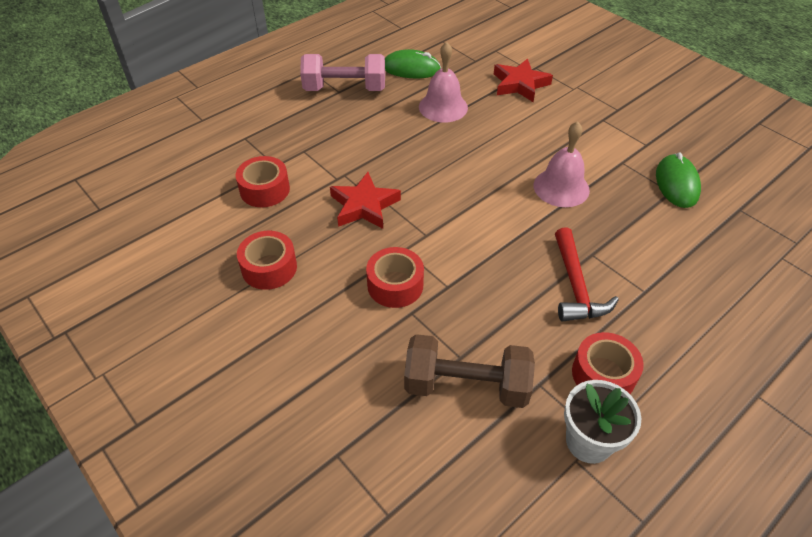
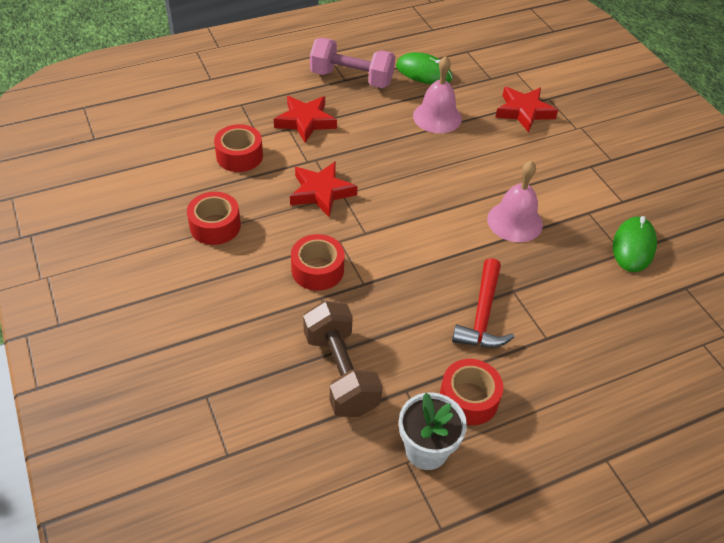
camera: 15 degrees right, 0 degrees up
(317, 140) = (305, 121): none -> red star
(466, 385) = (340, 372): brown dumbbell -> brown dumbbell turned 45 degrees clockwise

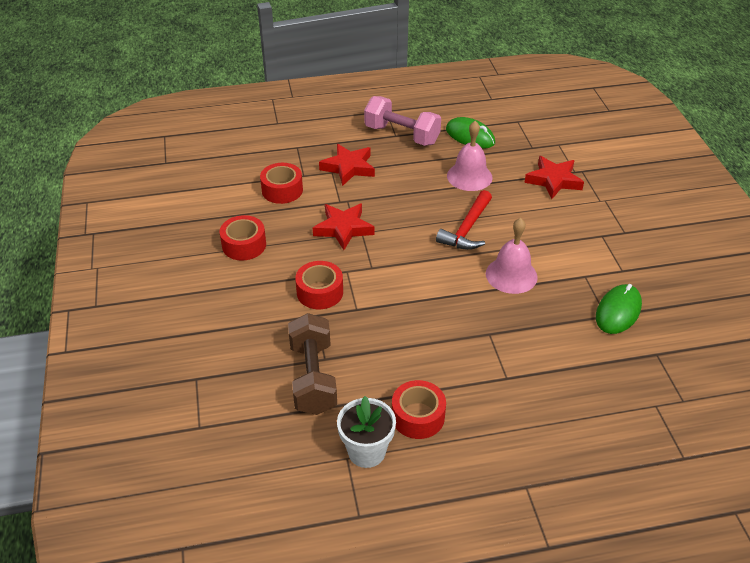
camera: 15 degrees right, 5 degrees down
(482, 315) = (454, 350): red hammer -> red hammer (467, 229)

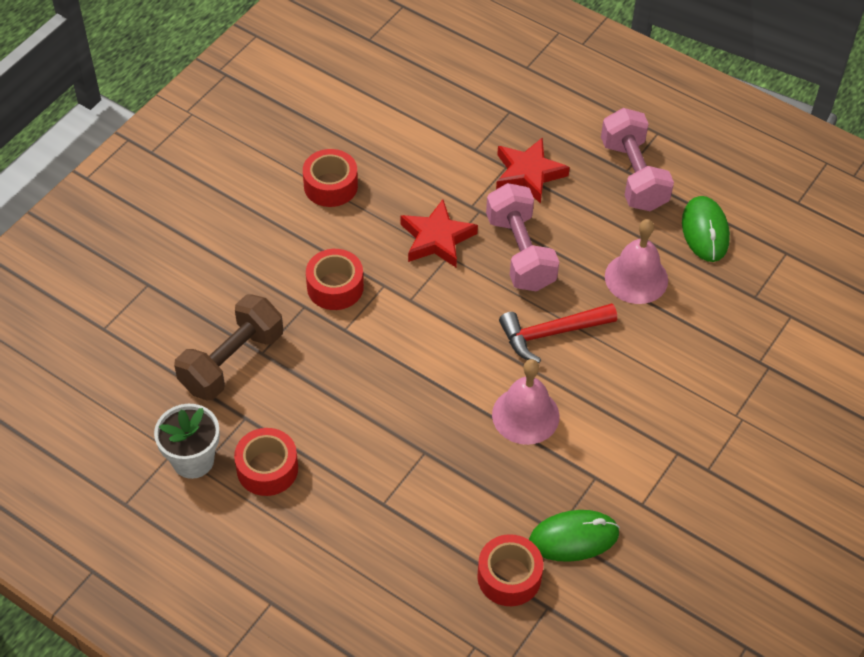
camera: 45 degrees right, 10 degrees up
(282, 190) = (434, 152): red tape -> red tape (509, 577)
(397, 204) = (520, 252): none -> pink dumbbell
(553, 180) = (719, 353): red star -> none

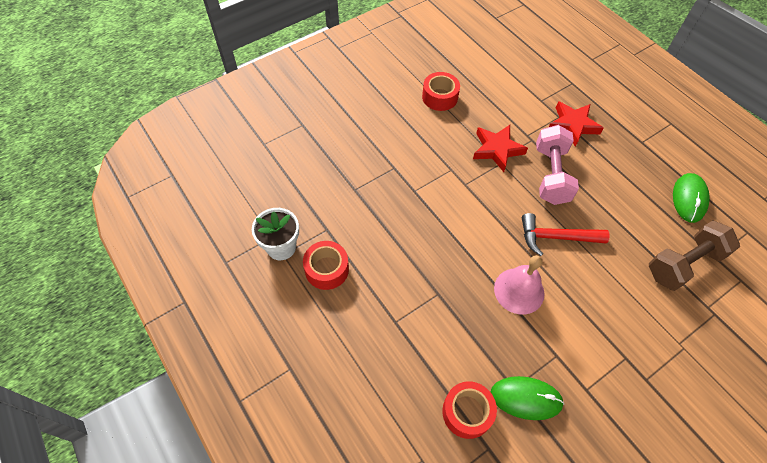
camera: 20 degrees right, 5 degrees up
(232, 361) = (333, 189): brown dumbbell -> brown dumbbell (683, 264)
(335, 287) = (418, 161): red tape -> none
(633, 175) = (646, 146): pink dumbbell -> none
(636, 278) = (629, 217): pink bell -> none

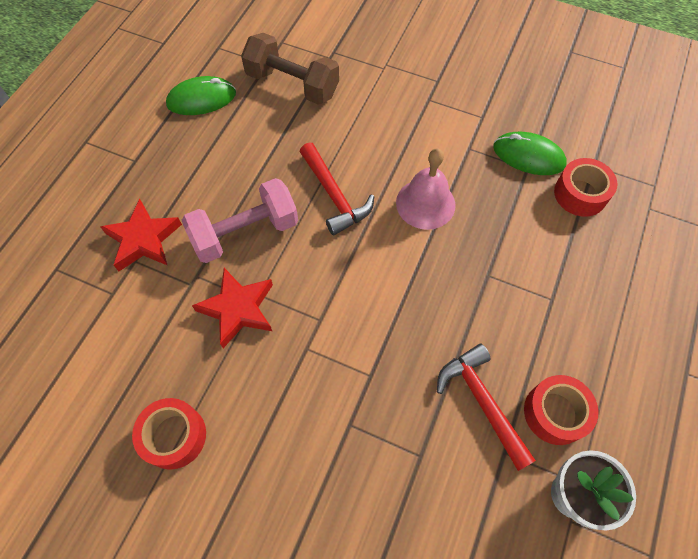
camera: 120 degrees left, 5 degrees up
(361, 236) = (482, 401): none -> red hammer
(526, 398) = (528, 156): green mouse -> green mouse turned 45 degrees counterclockwise

